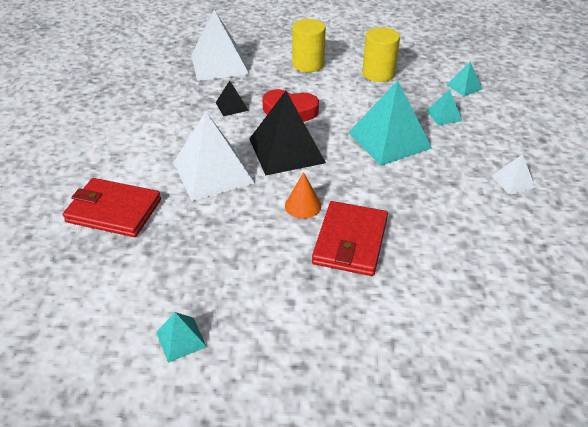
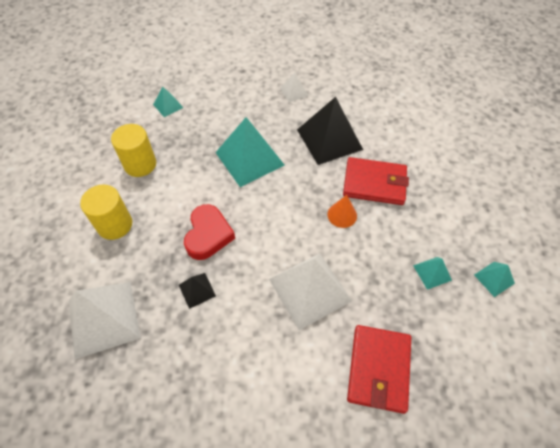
camera: 95 degrees left, 15 degrees up
(286, 150) = (270, 232): black pyramid -> black pyramid (329, 139)
(444, 115) = (212, 122): turquoise pyramid -> turquoise pyramid (432, 272)

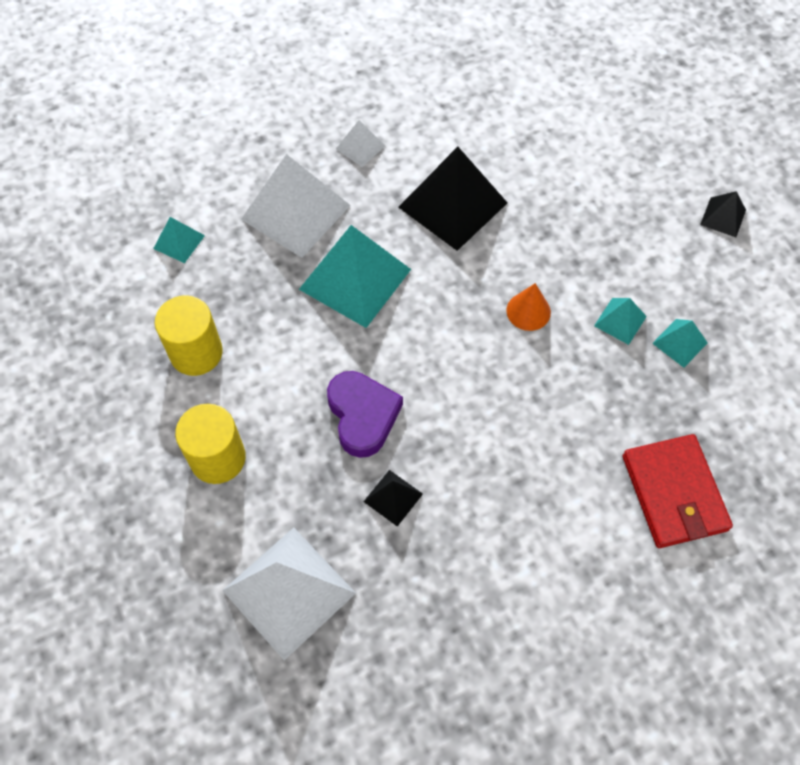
camera: 25 degrees left, 5 degrees up
(208, 235) = (362, 416): red heart -> purple heart
(309, 289) = (540, 431): white pyramid -> white pyramid (295, 212)
(374, 183) = (548, 248): red wallet -> none
(494, 279) = (756, 319): turquoise pyramid -> turquoise pyramid (620, 321)
(500, 207) = (723, 217): none -> black pyramid

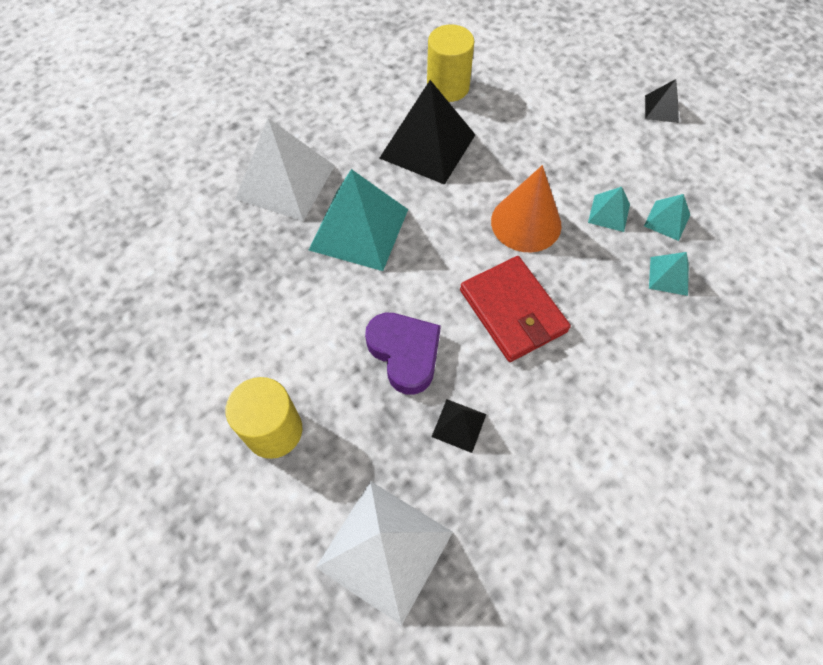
camera: 15 degrees left, 0 degrees up
(179, 242) = (180, 232): turquoise pyramid -> turquoise pyramid (669, 276)
(196, 352) = (224, 332): yellow cylinder -> yellow cylinder (448, 87)
(360, 147) = (329, 114): white pyramid -> none
(528, 311) = (526, 223): orange cone -> orange cone, size x1.70
(674, 493) = (714, 354): red wallet -> red wallet (512, 311)

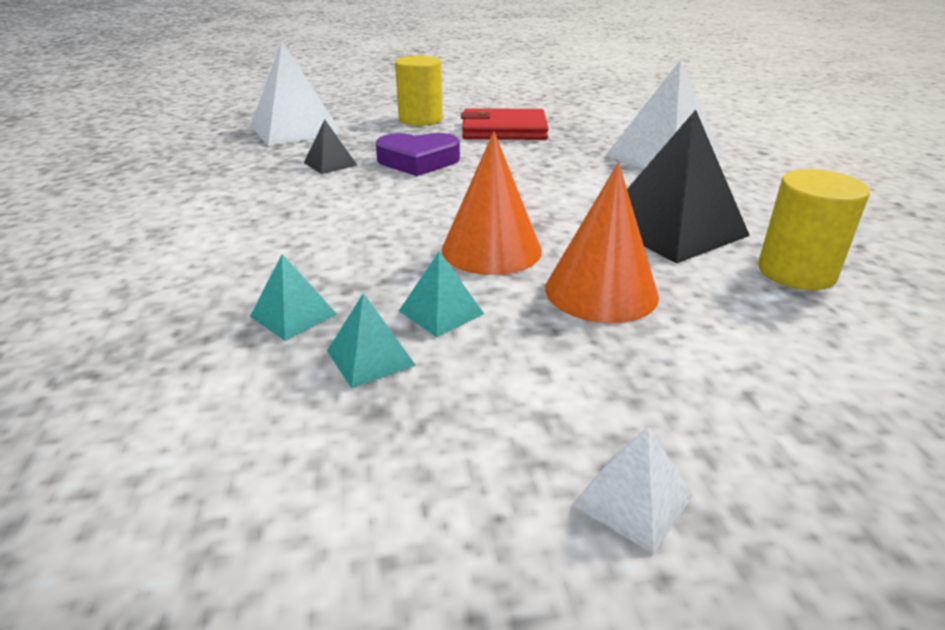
camera: 120 degrees right, 30 degrees down
(359, 229) = (573, 172): turquoise pyramid -> none
(512, 311) = (392, 209): red wallet -> red wallet (503, 130)
(533, 156) = (601, 291): none -> orange cone
(661, 109) = (632, 500): black pyramid -> white pyramid

